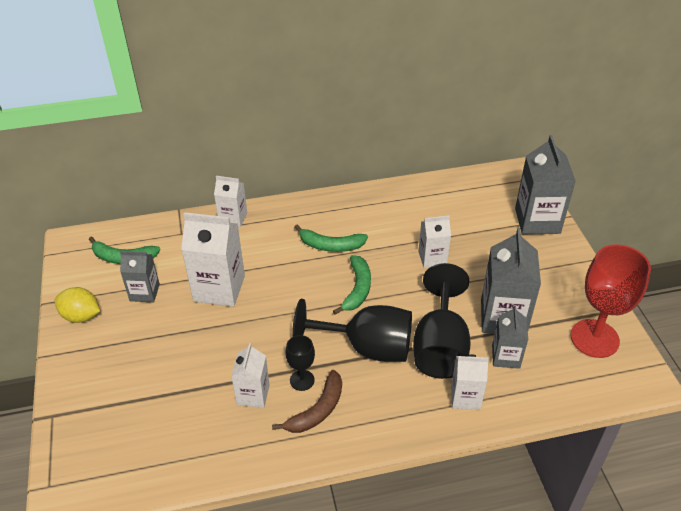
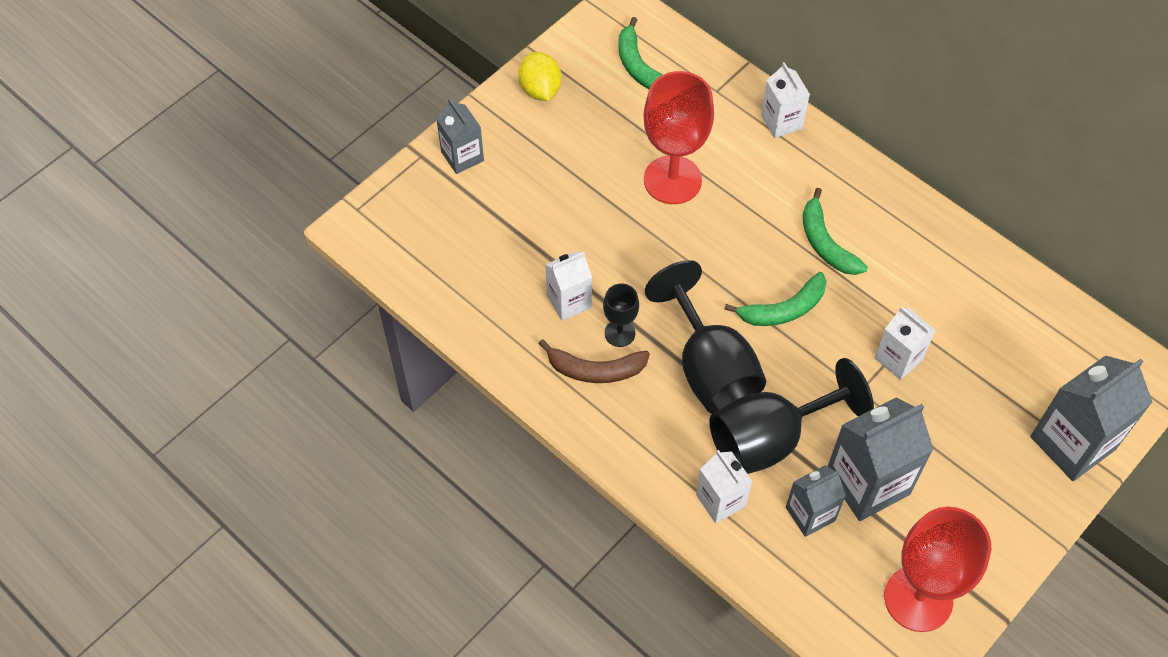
camera: 55 degrees right, 15 degrees up
(144, 292) = (612, 119): grey carton -> grey carton (462, 156)
(219, 288) = (672, 180): white carton -> red goblet

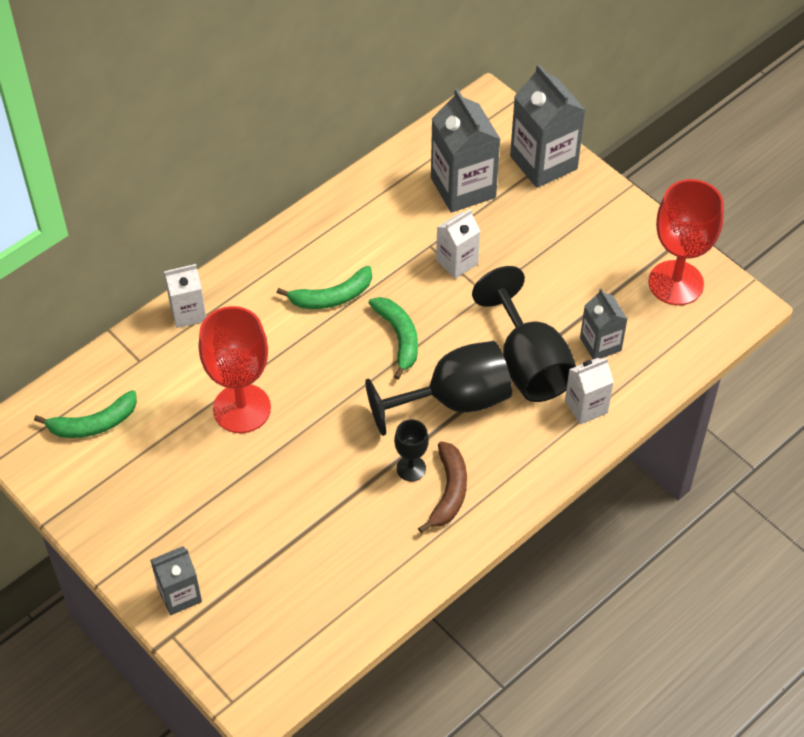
camera: 85 degrees left, 5 degrees down
(540, 90) = (105, 516): yellow lemon -> none
(569, 301) = (371, 508): white carton -> none
(867, 483) = (573, 301): grey carton -> grey carton (463, 188)

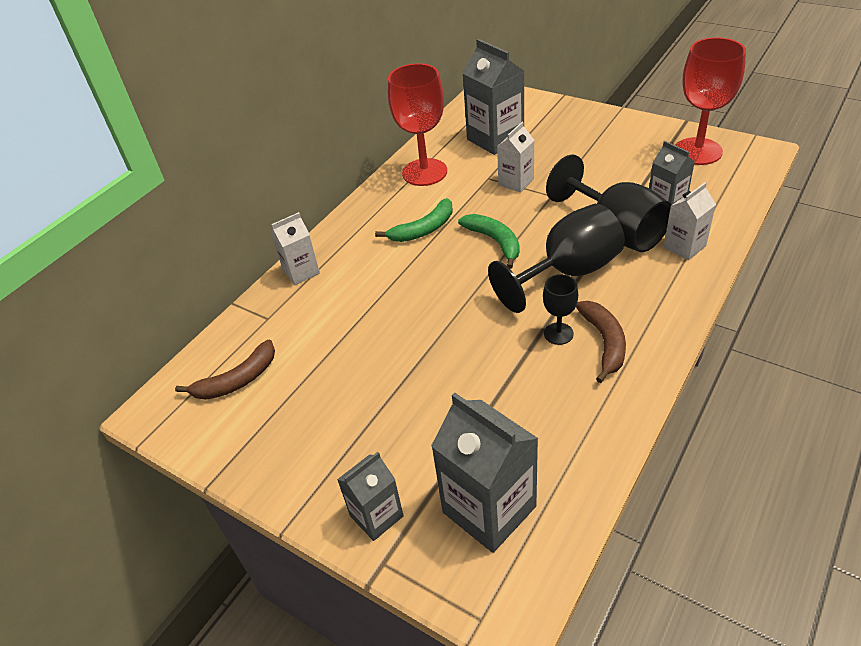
camera: 10 degrees left, 10 degrees down
(93, 424) = (237, 380): green banana -> brown banana
(241, 408) = (377, 329): red goblet -> red goblet (424, 172)
(543, 162) = (548, 111): grey carton -> grey carton (489, 509)

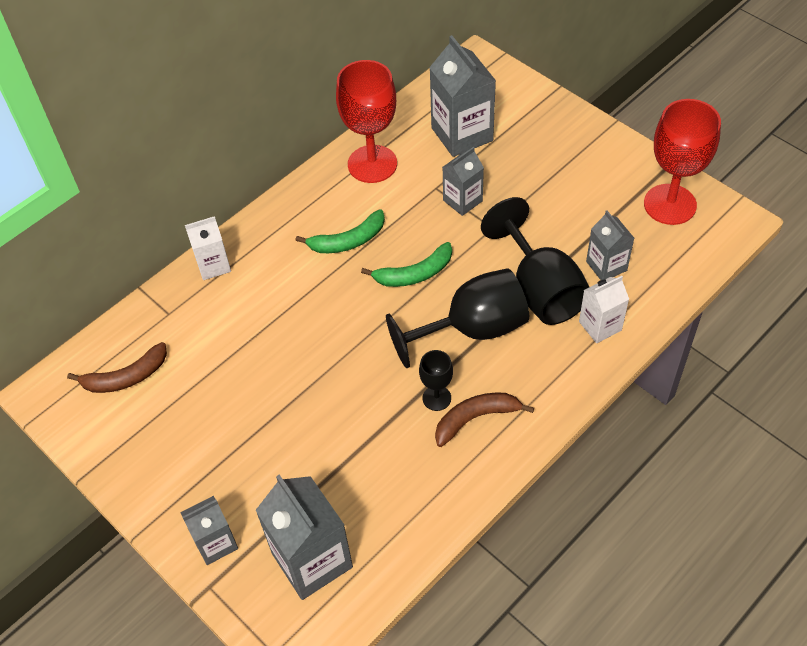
camera: 10 degrees right, 10 degrees up
(495, 242) = (414, 274): green banana -> green banana turned 90 degrees clockwise
(516, 182) = (462, 201): white carton -> grey carton
(604, 342) = (476, 418): brown banana -> brown banana turned 120 degrees counterclockwise

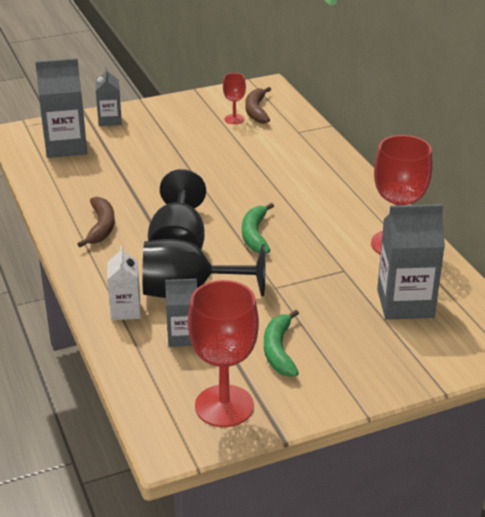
camera: 110 degrees right, 20 degrees down
(159, 393) = (234, 119): none -> red goblet
(213, 265) = (330, 154): white carton -> none
(348, 241) = (313, 213): green banana -> green banana (279, 350)
(436, 398) = (133, 216): black goblet -> none
(462, 201) = (318, 280): grey carton -> none

